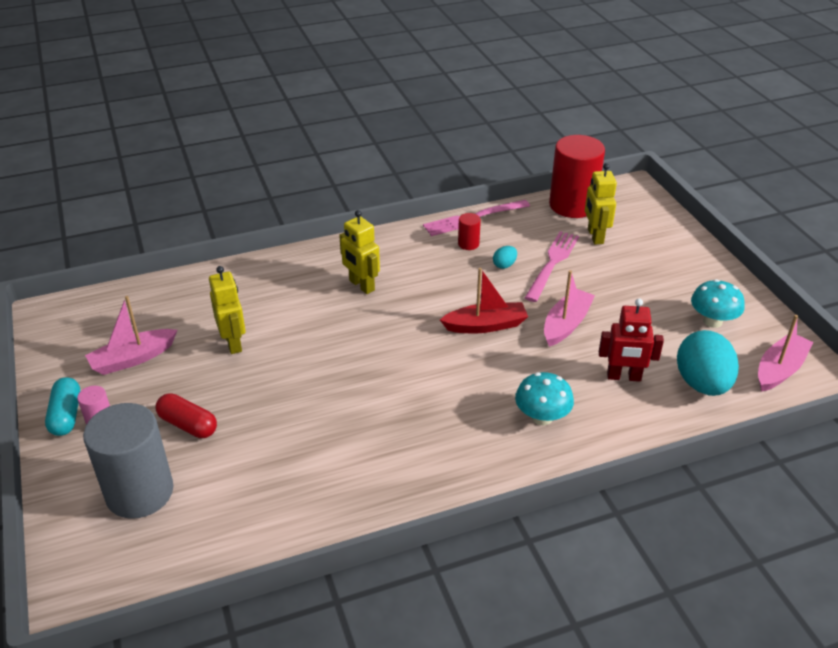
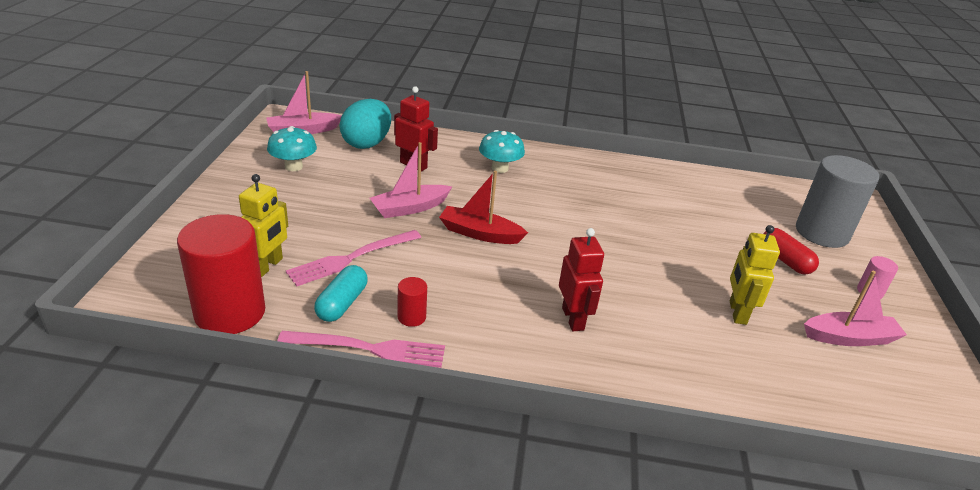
camera: 155 degrees left, 5 degrees down
(66, 415) = (906, 308): turquoise capsule -> turquoise capsule (342, 303)
(361, 285) = (573, 319): yellow robot -> red robot
(504, 265) = (401, 277): turquoise egg -> none

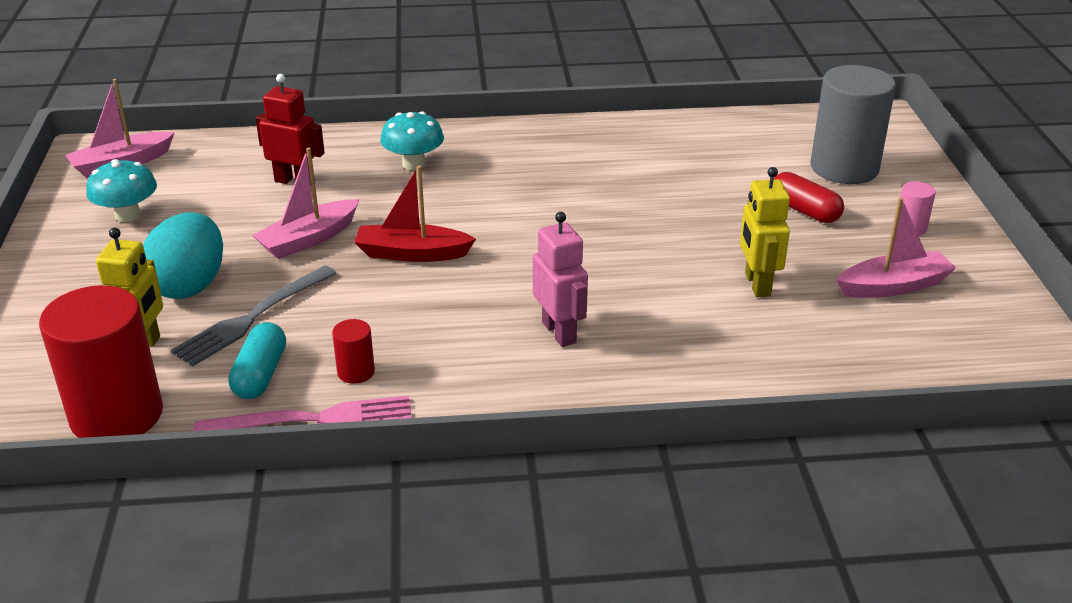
camera: 10 degrees left, 0 degrees up
(350, 259) = (251, 318): pink fork -> grey fork
(367, 143) = (219, 164): turquoise egg -> turquoise egg (189, 286)
(573, 319) = (559, 332): red robot -> pink robot

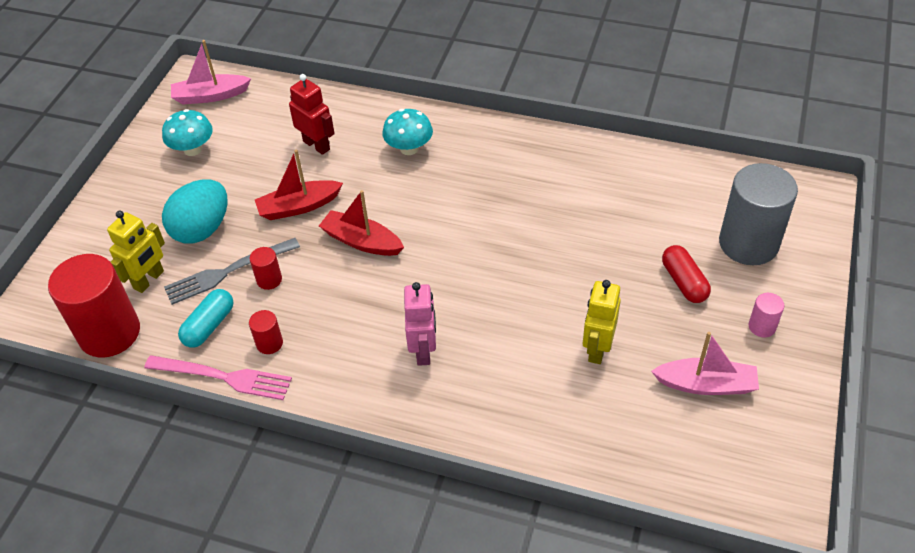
camera: 25 degrees right, 15 degrees up
(308, 239) = (299, 207): pink boat -> red boat
(314, 313) = (269, 280): none -> red cylinder

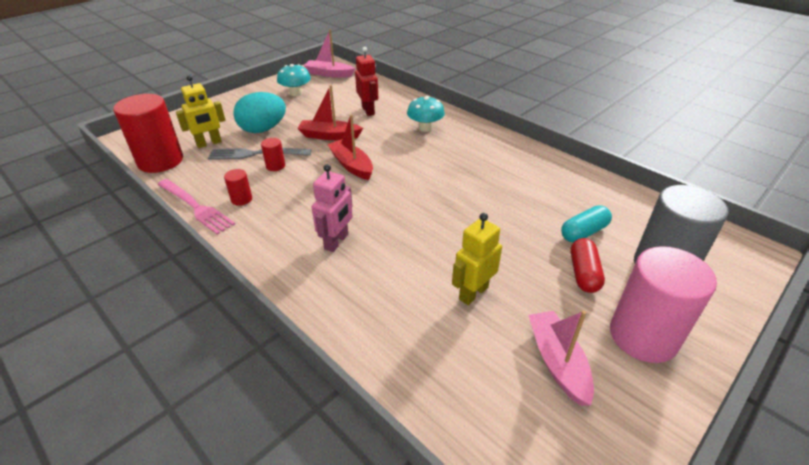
camera: 25 degrees right, 10 degrees down
(209, 326) = (217, 177): turquoise capsule -> turquoise capsule (583, 232)
(706, 384) = (557, 362): pink boat -> pink boat turned 135 degrees counterclockwise
(762, 326) = (643, 336): pink cylinder -> pink cylinder, size x2.32

